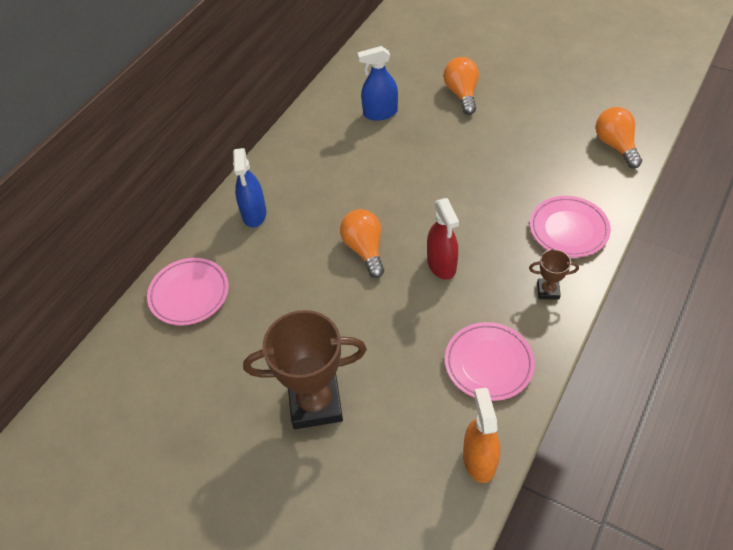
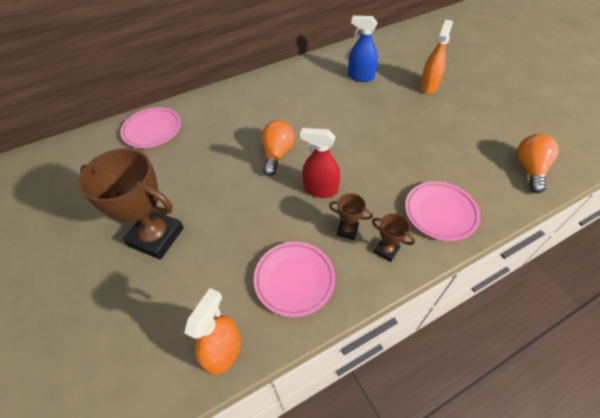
camera: 30 degrees right, 0 degrees up
(254, 214) = (230, 102): blue spray bottle -> none
(441, 265) = (320, 190): red spray bottle -> red spray bottle turned 90 degrees clockwise
(462, 94) = (428, 86): orange light bulb -> orange spray bottle
(499, 291) = (347, 230): none -> brown trophy

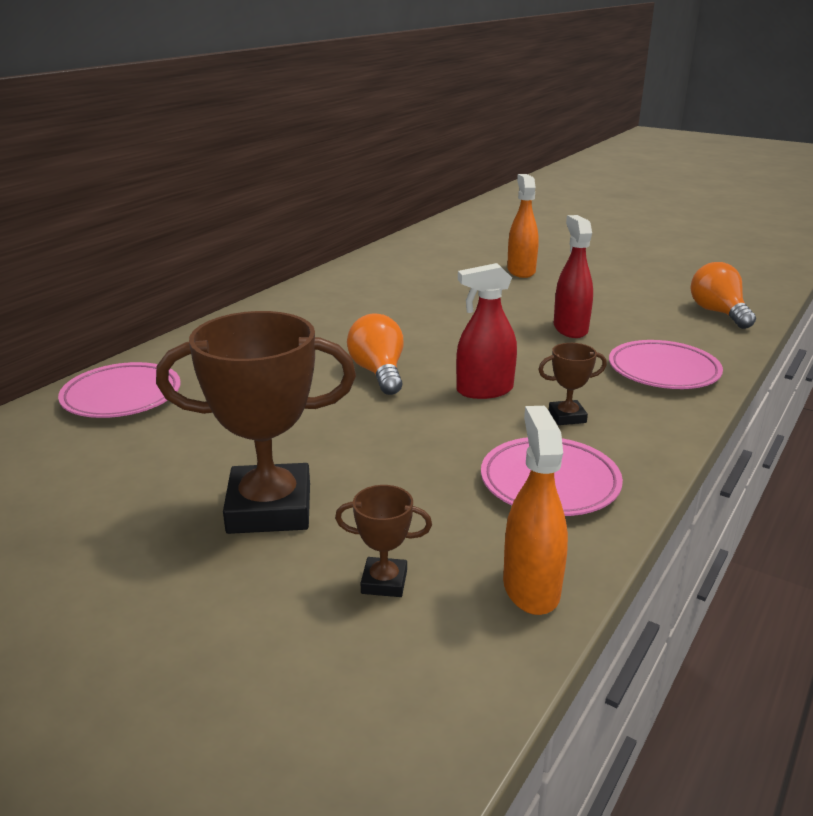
camera: 30 degrees left, 25 degrees down
(360, 77) = (419, 279): blue spray bottle -> none
(386, 250) = (638, 420): brown trophy -> brown trophy (384, 582)
(414, 152) = (570, 329): none -> red spray bottle

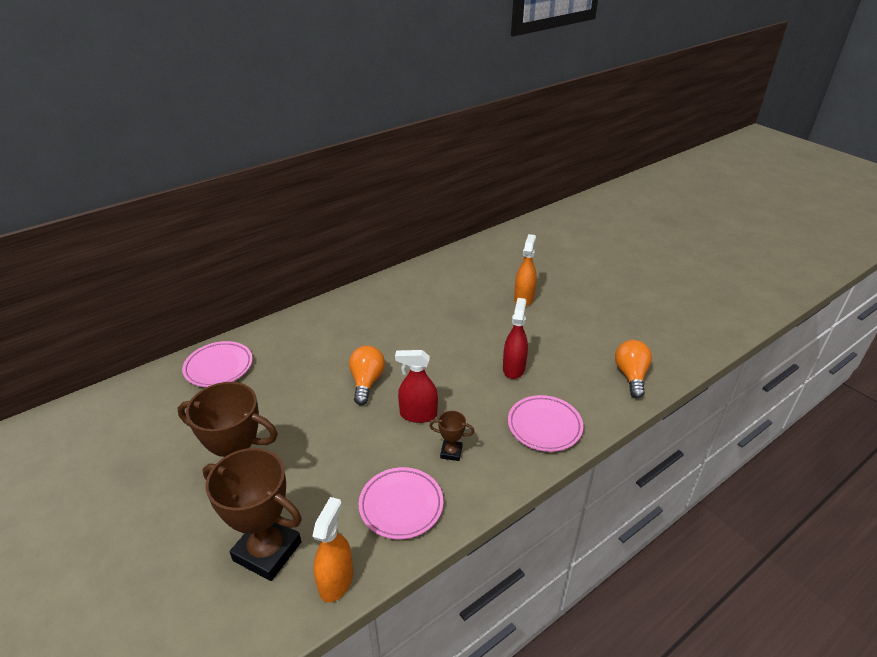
camera: 20 degrees right, 10 degrees up
(384, 582) = (267, 551): brown trophy -> brown trophy, size x2.19

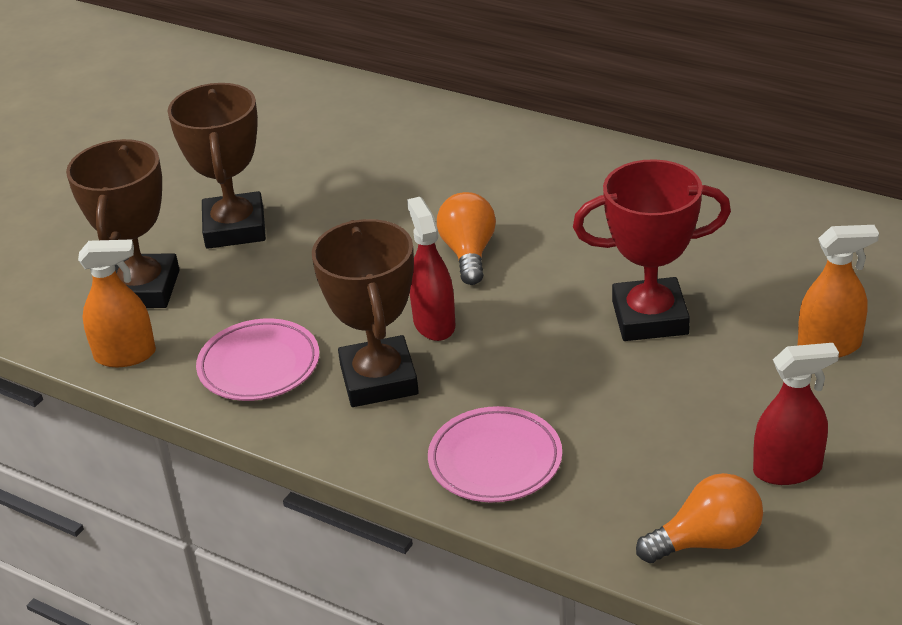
camera: 70 degrees right, 0 degrees up
(219, 367) = (407, 125): pink plate -> none
(367, 382) = (468, 253): orange light bulb -> orange light bulb turned 75 degrees counterclockwise
(451, 452) = (379, 379): brown trophy -> brown trophy, size x2.19
(469, 339) = (650, 317): none -> red trophy
(513, 368) = (613, 389): red spray bottle -> red spray bottle (787, 470)

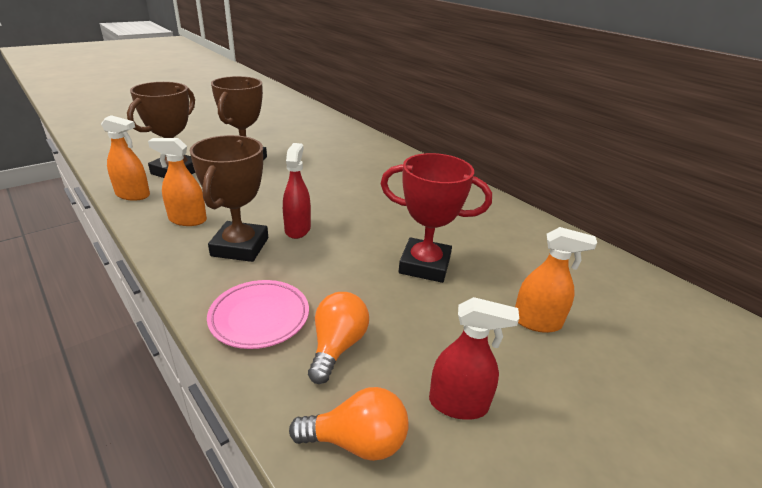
camera: 15 degrees right, 5 degrees down
(259, 366) = (187, 220): pink plate -> orange spray bottle
(468, 253) = (347, 203): orange light bulb -> orange light bulb (337, 346)

